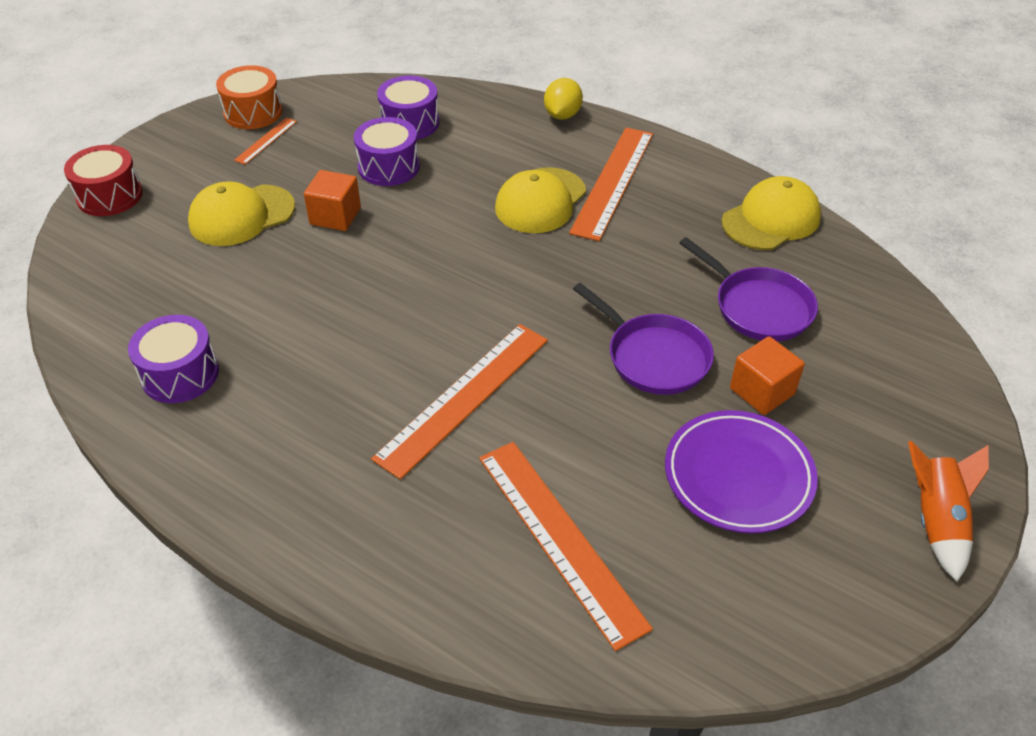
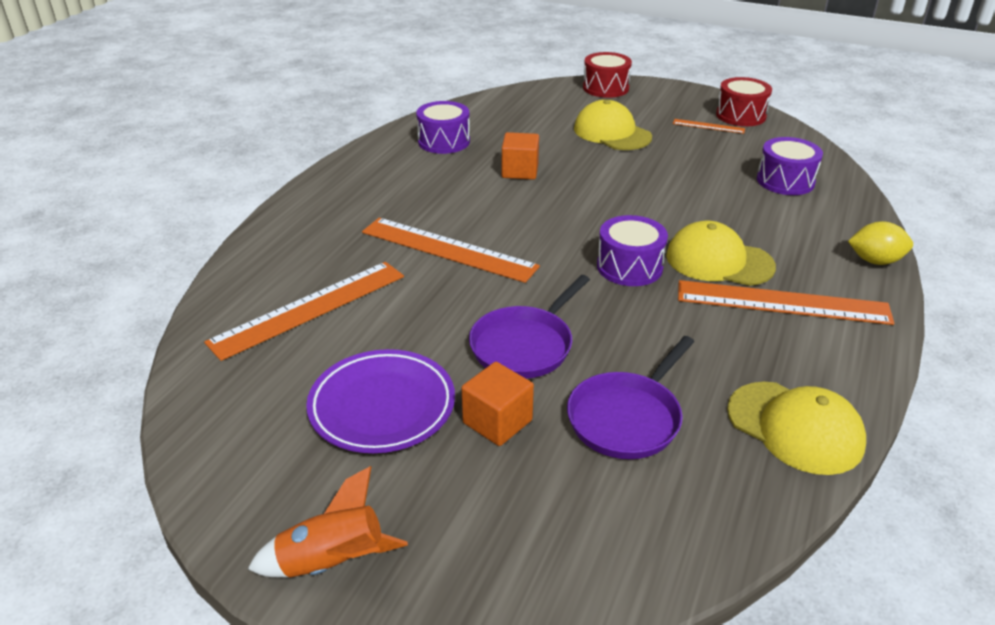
camera: 80 degrees right, 10 degrees down
(253, 112) = (740, 115): orange drum -> red drum
(335, 216) = (633, 167): orange cube -> orange cube (520, 171)
(389, 167) = (713, 180): purple drum -> purple drum (629, 267)

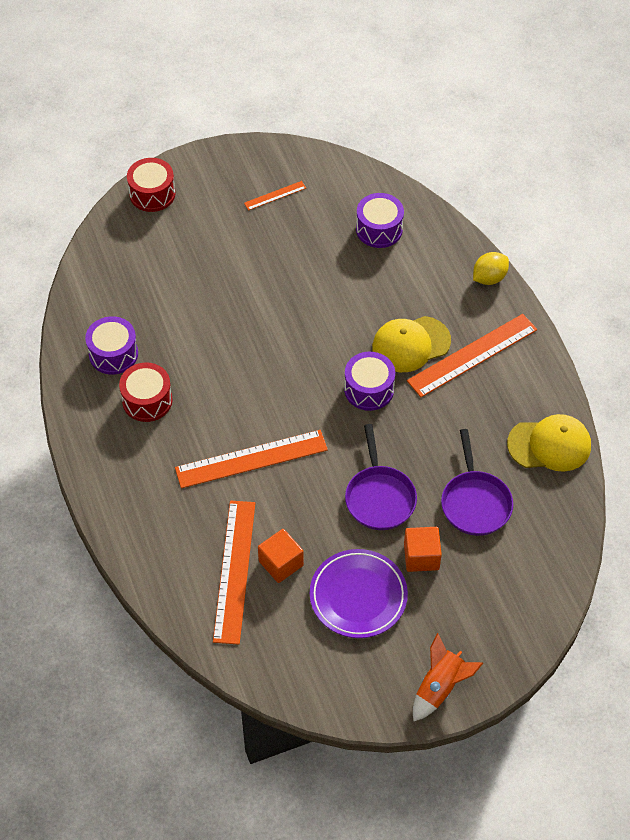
camera: 45 degrees left, 20 degrees up
(520, 171) = (205, 347): orange cube -> orange cube (281, 563)
(612, 133) = (218, 253): yellow cap -> none
(740, 115) = (283, 164): red drum -> red drum (147, 400)

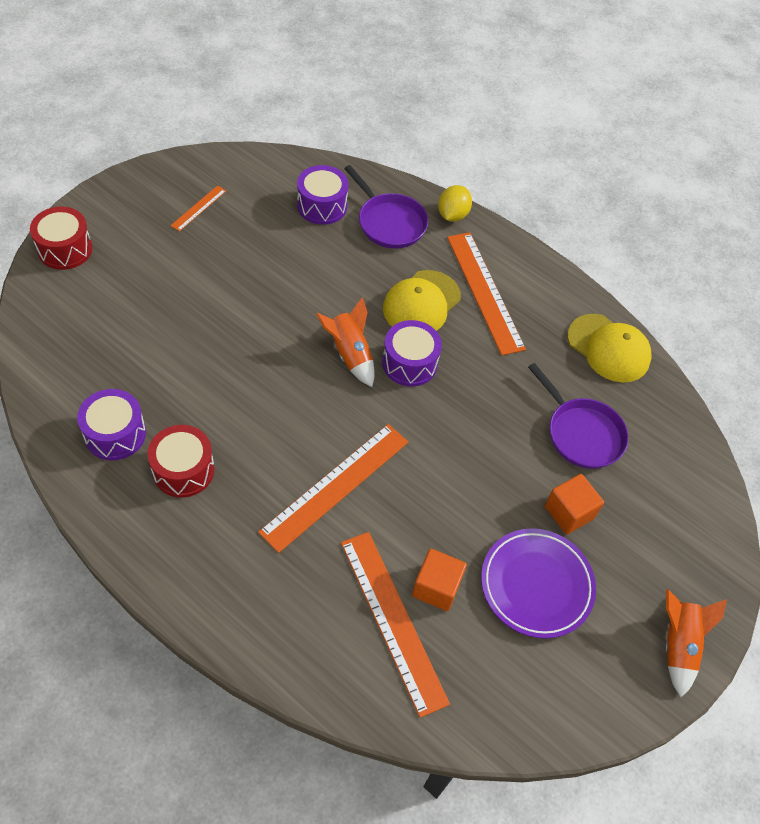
camera: 35 degrees left, 0 degrees up
(325, 363) = (349, 354): none -> orange rocket
(379, 497) = (489, 469): purple pan -> purple pan (389, 222)
(472, 355) = (485, 291): orange ruler -> orange ruler turned 45 degrees counterclockwise
(549, 445) = (608, 348): yellow cap -> yellow cap turned 75 degrees clockwise

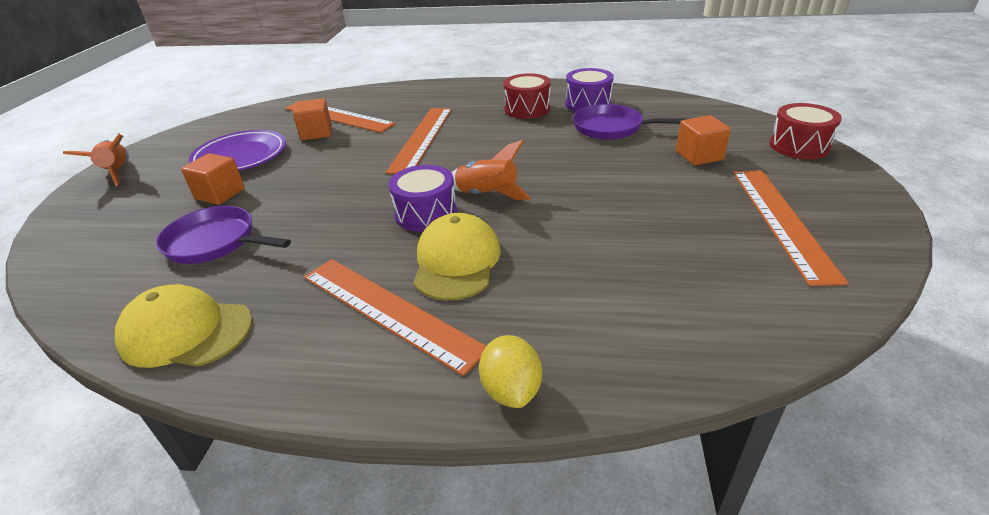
camera: 155 degrees right, 20 degrees down
(147, 289) = (699, 156): none -> orange cube
(198, 208) = (781, 221): orange ruler -> orange ruler, size x2.12
(322, 206) = (682, 295): purple drum -> none
(389, 222) = (583, 324): purple pan -> purple pan (612, 128)

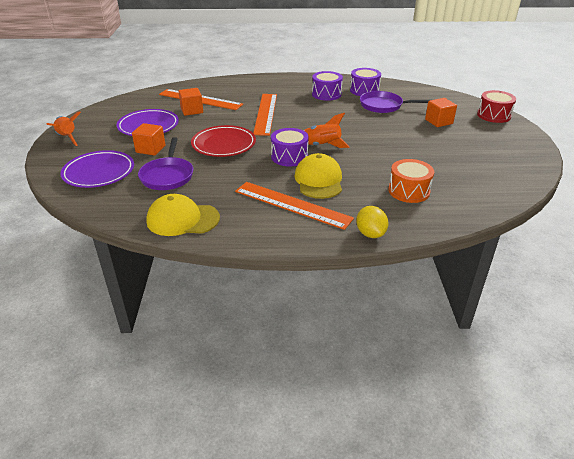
camera: 10 degrees left, 0 degrees up
(118, 232) = (99, 173): none -> purple plate
(215, 242) = (167, 176): purple pan -> purple pan turned 105 degrees counterclockwise
(333, 189) = (224, 145): none -> red plate
(527, 109) = (326, 94): red drum -> purple drum
(614, 292) = (409, 191): none -> orange drum
(781, 221) = (488, 155): orange ruler -> none

